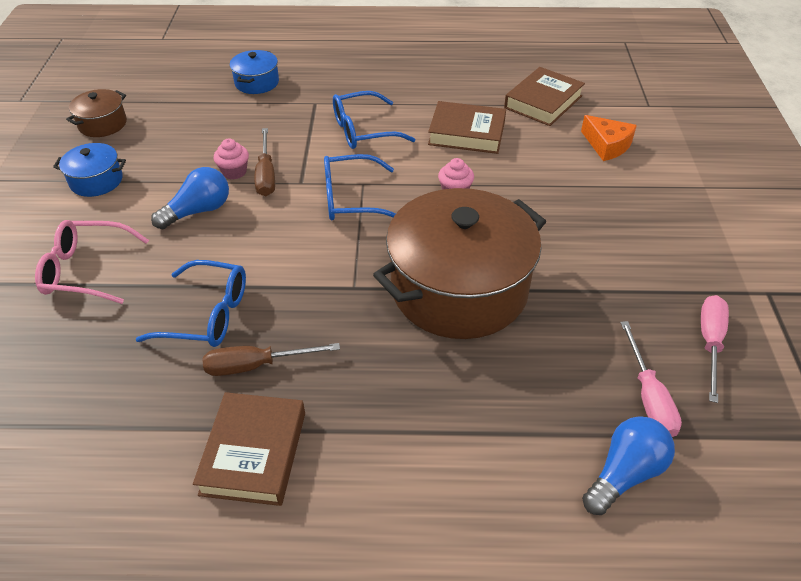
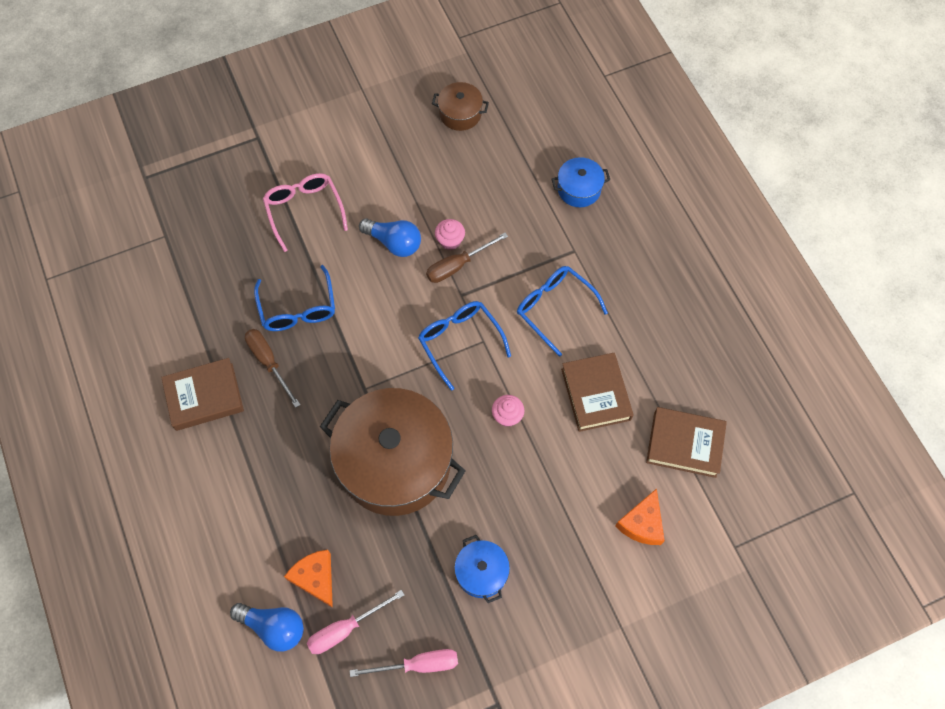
camera: 65 degrees right, 20 degrees up
(96, 181) = (393, 155): blue pot -> blue pot (481, 572)
(572, 407) = (315, 578): none -> orange cheese

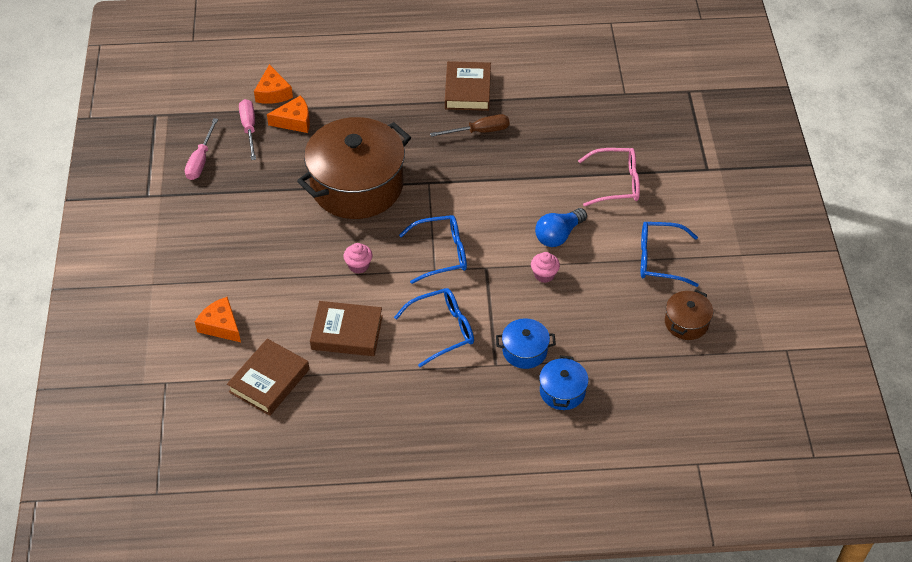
camera: 110 degrees right, 15 degrees down
(273, 627) = (273, 93): blue light bulb -> orange cheese
(298, 308) = (521, 158): blue glasses -> blue glasses (660, 259)
(457, 265) = (516, 273): brown screwdriver -> none
(481, 572) = (243, 213): blue pot -> blue pot (524, 351)

